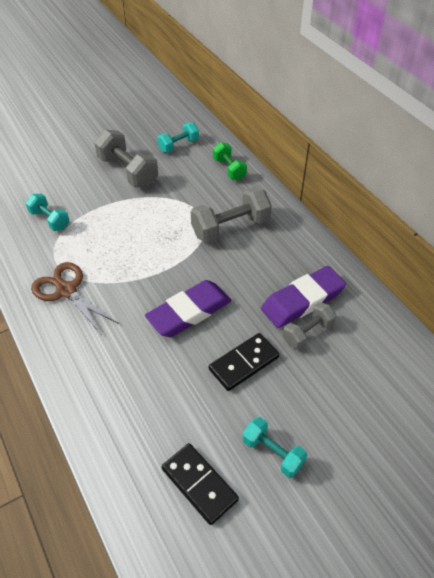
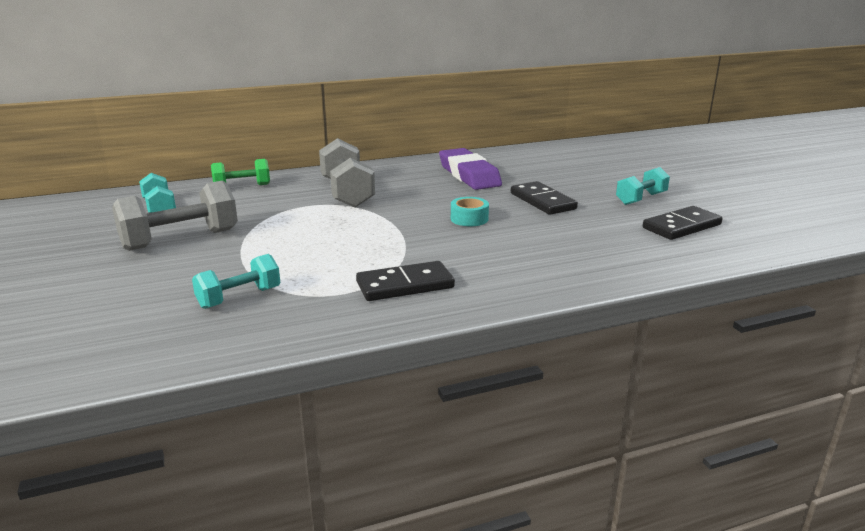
camera: 80 degrees left, 25 degrees down
(66, 290) = (405, 285): brown scissors -> black domino
(189, 312) = (469, 219): purple eraser -> turquoise tape
(308, 333) = (509, 177): grey dumbbell -> none

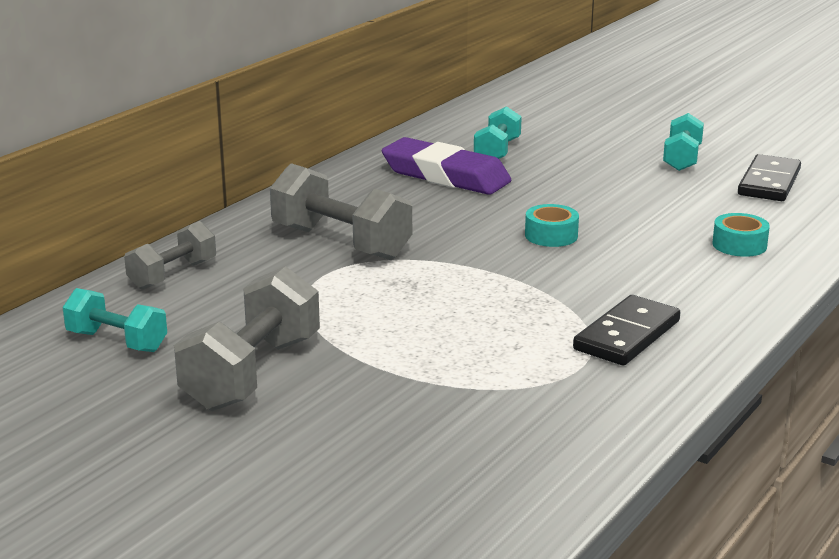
camera: 35 degrees left, 0 degrees up
(239, 298) = (482, 413): turquoise dumbbell -> turquoise dumbbell (497, 151)
(242, 186) = (172, 275): green dumbbell -> grey dumbbell
(542, 201) = (589, 190): black domino -> none
(585, 257) = (739, 245): none -> turquoise tape

